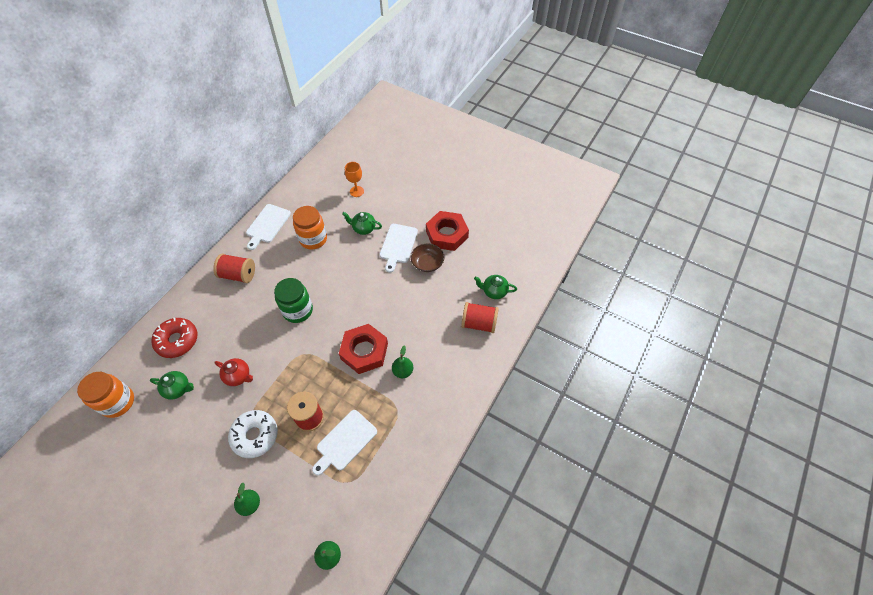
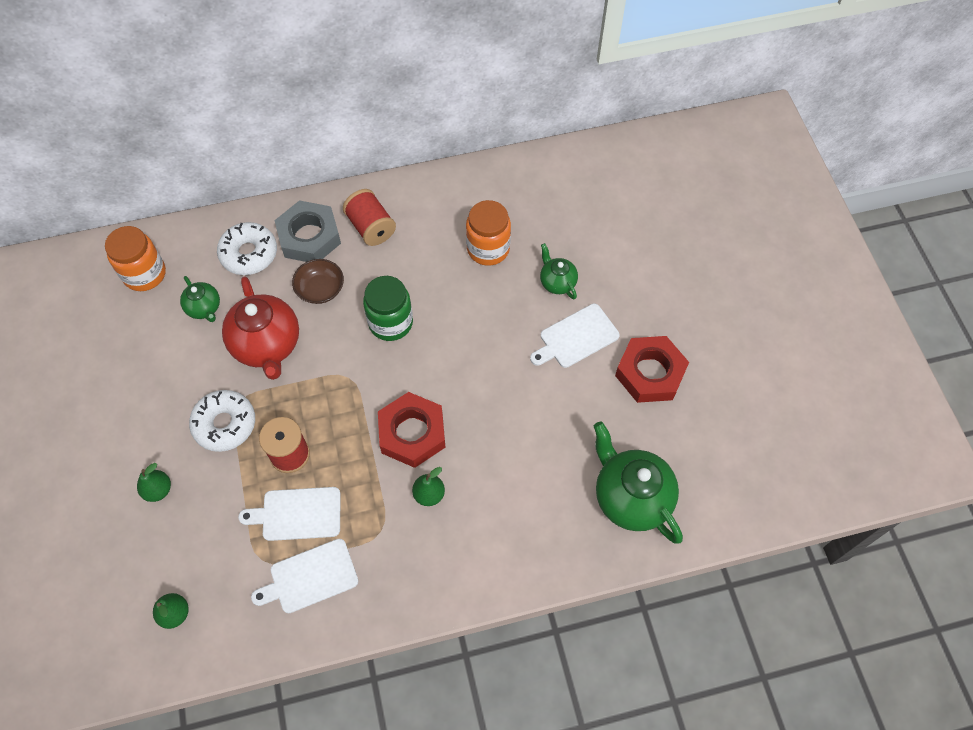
camera: 45 degrees right, 5 degrees up
(177, 340) = (249, 254): red donut -> white donut
(206, 305) = (309, 237): none -> grey nut
(238, 376) = (267, 345): red teapot -> red teapot, size x1.91
(267, 225) = (456, 190): white cutting board -> white cutting board (310, 577)
(356, 191) = (597, 226): orange goblet -> none
(427, 263) = (587, 390): brown bowl -> brown bowl (320, 289)
(478, 323) = (570, 519): red spool -> none
(494, 291) = (631, 497): green teapot -> green teapot, size x1.91

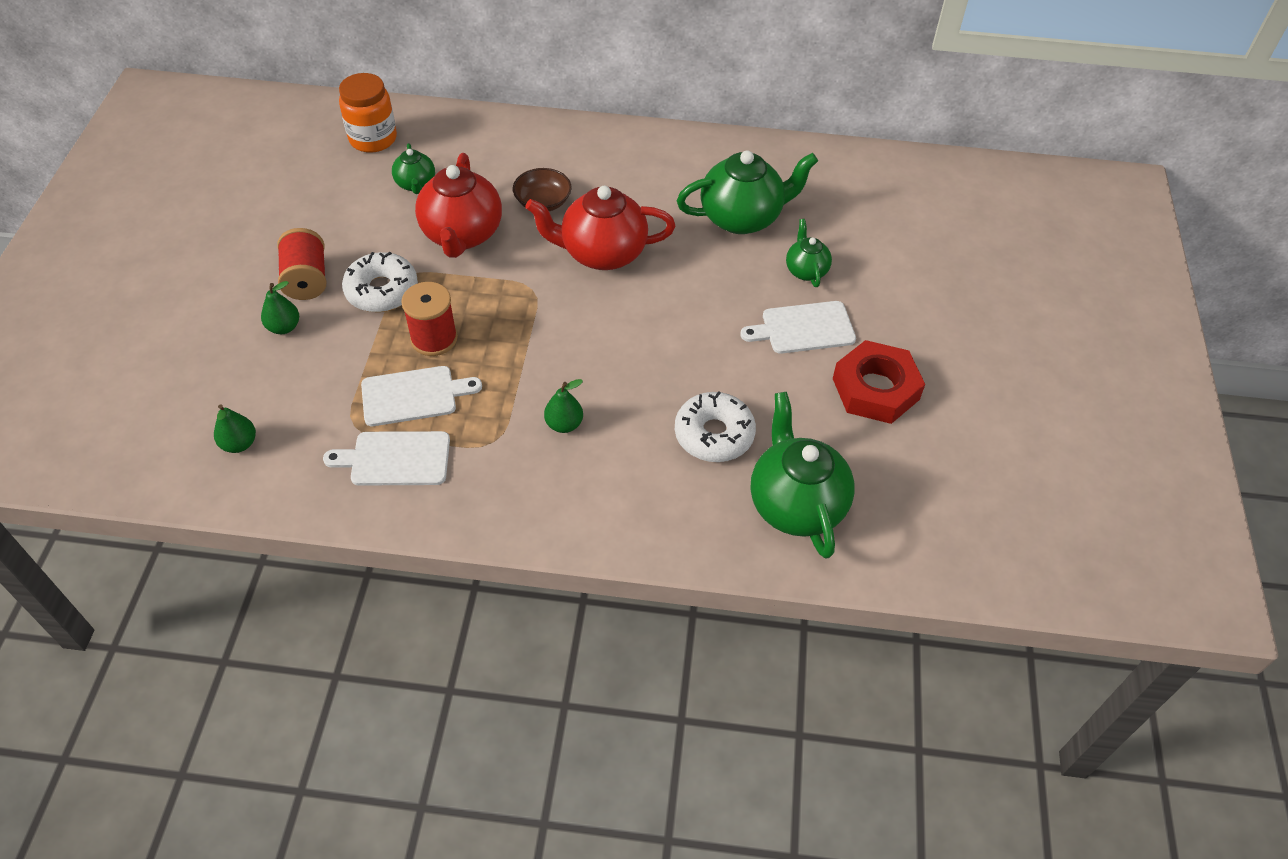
camera: 20 degrees right, 10 degrees down
(249, 254) = (485, 151): white donut -> white donut (714, 434)
(297, 514) = (413, 395): white cutting board -> white cutting board turned 150 degrees clockwise
(309, 237) = (555, 154): grey nut -> none
(371, 227) = (624, 163): red spool -> red spool (306, 279)
(390, 322) = (602, 253): green jar -> red teapot
(412, 433) = (574, 361): red nut -> none
(488, 249) = (742, 218): orange jar -> green teapot

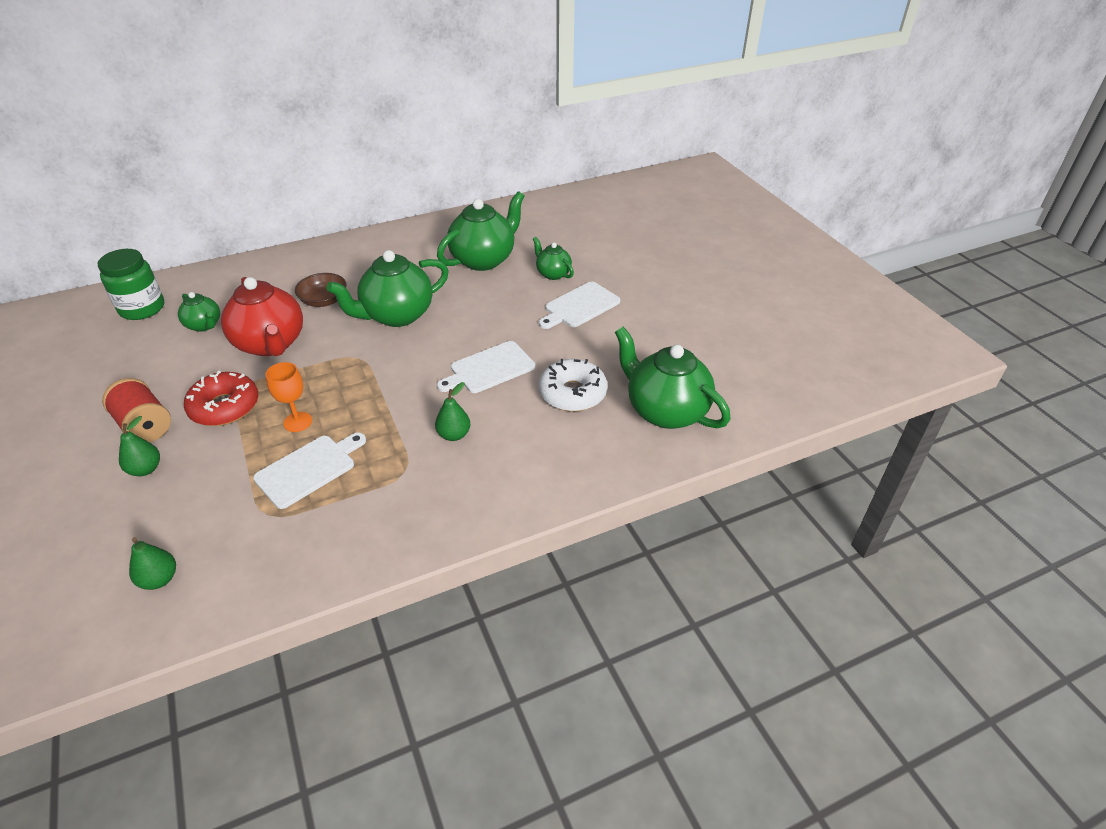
camera: 30 degrees left, 10 degrees down
(373, 139) = (142, 308): orange jar -> green jar
(382, 290) = (224, 407): white donut -> red donut
(396, 459) = (326, 522): white cutting board -> white cutting board (489, 369)
(434, 338) = (297, 422): red spool -> orange goblet
(602, 253) = (397, 315): red teapot -> green teapot
(875, 389) = (656, 322): red nut -> none

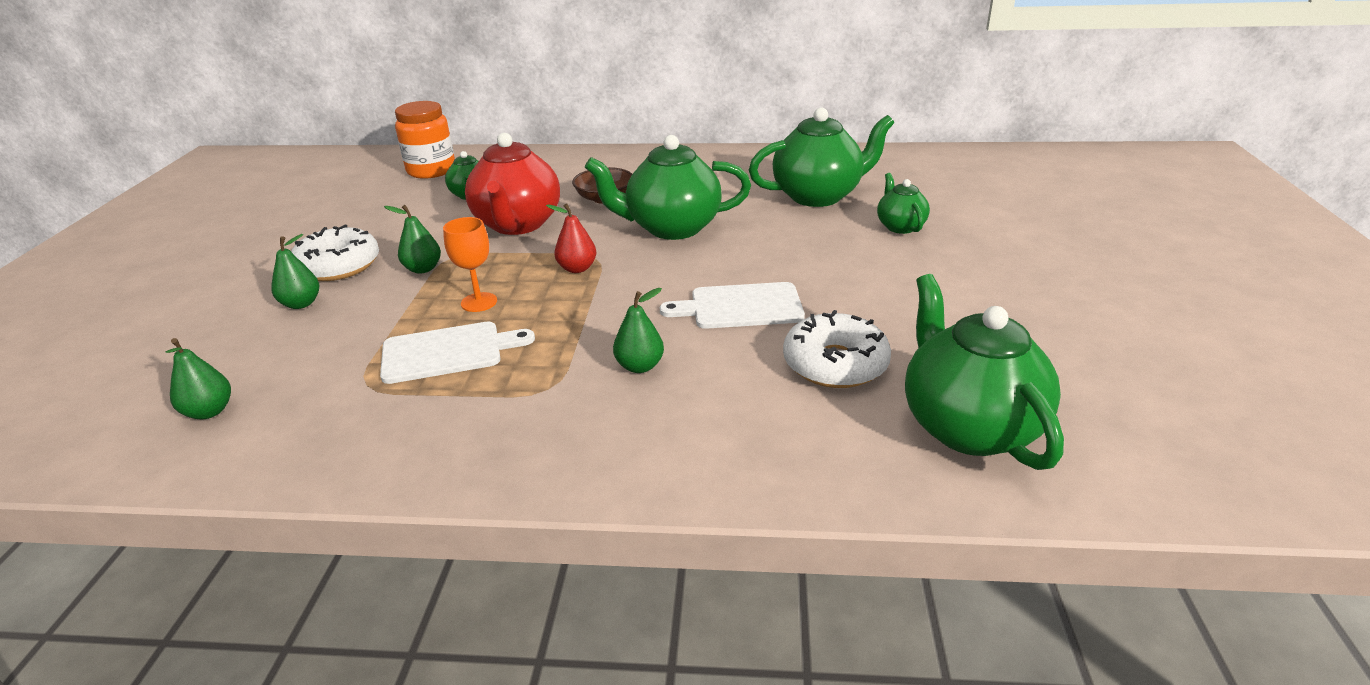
camera: 30 degrees right, 10 degrees down
(142, 308) = (431, 170): green jar -> orange jar
(145, 426) = (338, 266): red spool -> white donut
(224, 407) = (423, 269): red donut -> green pear
(351, 371) = (577, 268): none -> red pear
(580, 306) = (914, 268): white cutting board -> none

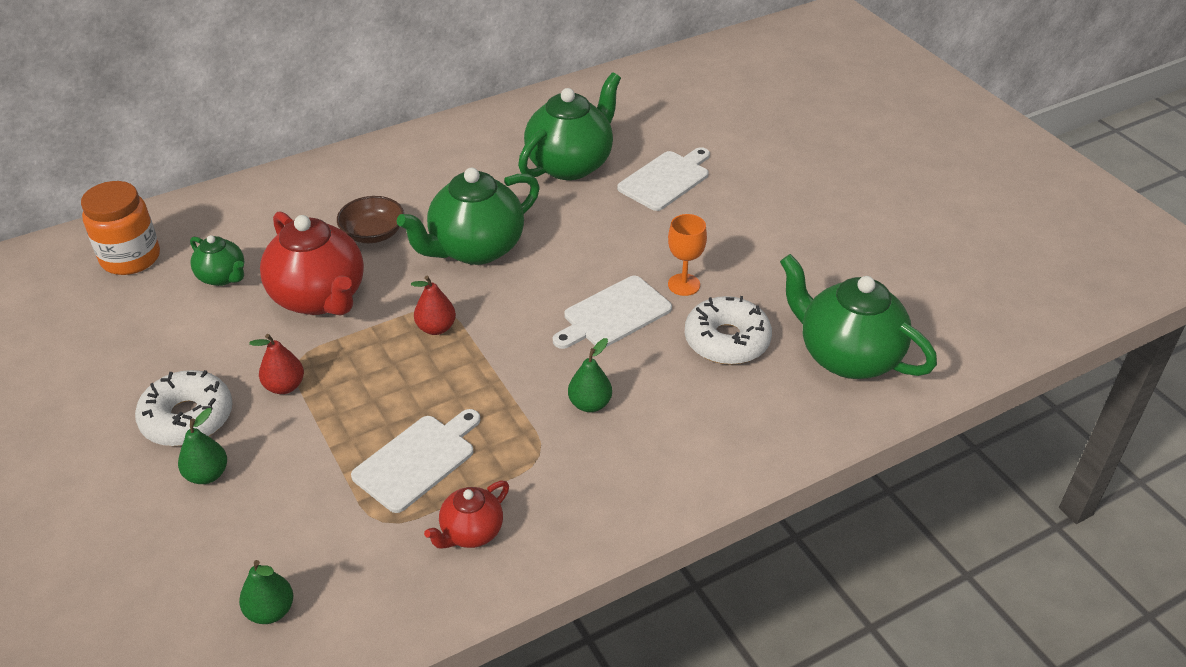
camera: 35 degrees left, 10 degrees up
(418, 424) = (471, 532): none -> red teapot
(423, 269) = (284, 386): green pear -> red pear
(479, 302) = (385, 400): orange goblet -> orange goblet (684, 284)
(900, 226) = (666, 179): green teapot -> white cutting board

